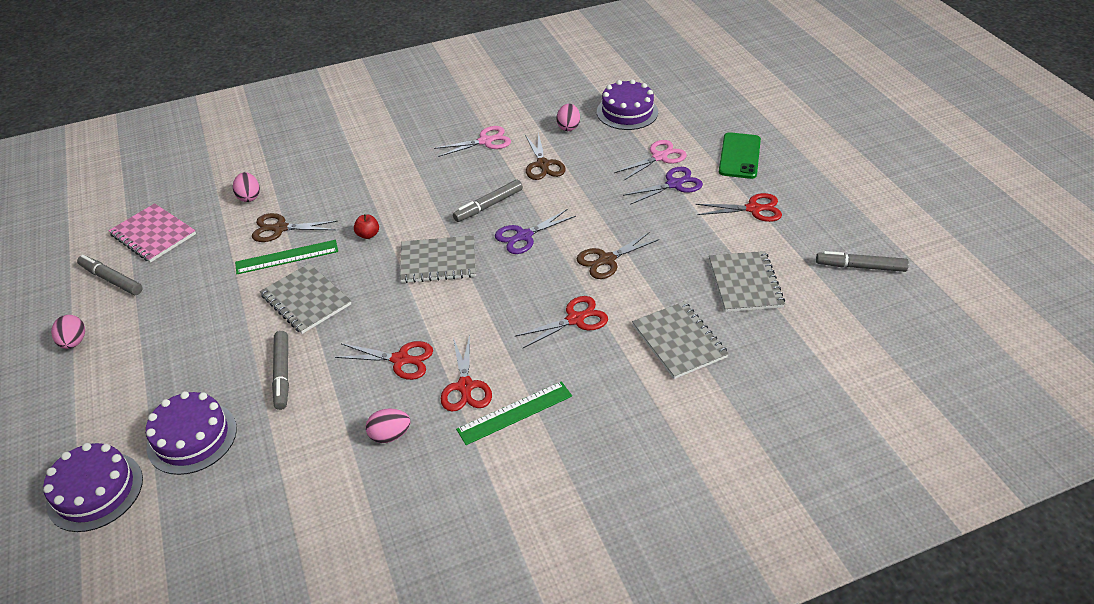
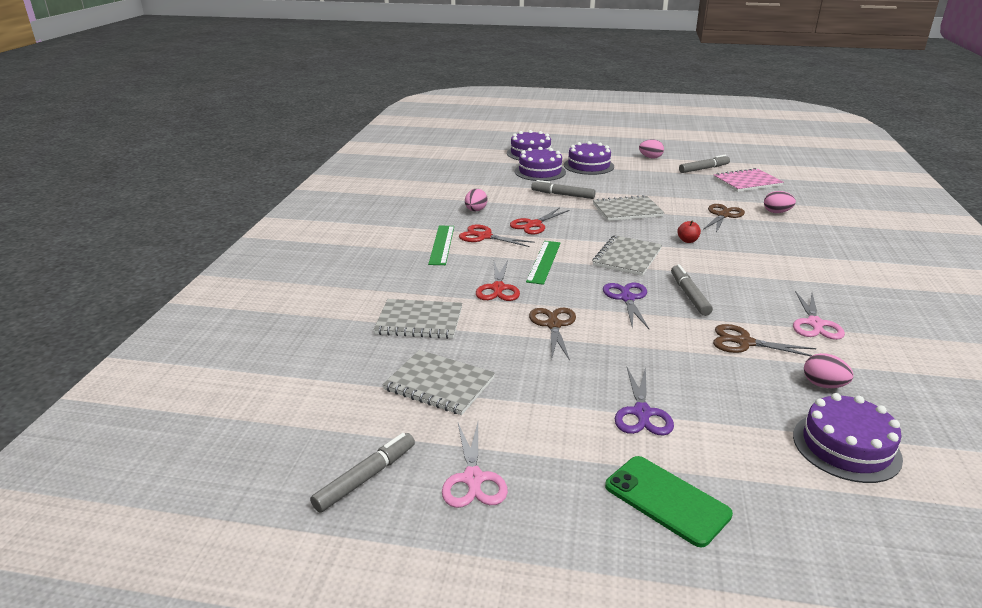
camera: 120 degrees right, 15 degrees down
(139, 394) = (588, 166): none -> purple cake
(287, 257) = (683, 212): green ruler -> green ruler (544, 262)
(659, 157) = (709, 426): pink scissors -> pink scissors (473, 479)
(753, 209) = (543, 450): red scissors -> none

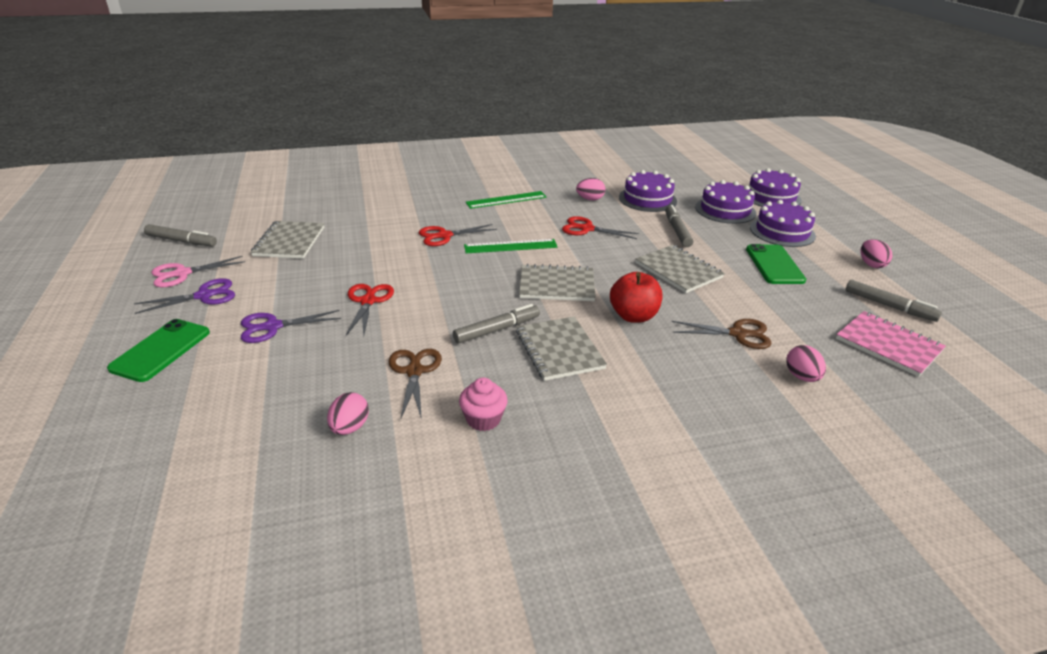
camera: 65 degrees right, 5 degrees up
(419, 321) = (373, 218): grey notebook -> grey notebook (559, 350)
(484, 236) = (538, 213): red scissors -> red scissors (368, 301)
(553, 325) = (395, 269): brown scissors -> none
(627, 298) = (466, 296): purple scissors -> purple scissors (204, 296)
(635, 181) = (774, 265): none -> green phone
(687, 241) = (633, 316): red apple -> red apple, size x1.88
(815, 324) = (483, 419): pink scissors -> pink cupcake
(846, 446) = (242, 444): purple cake -> purple cake (647, 199)

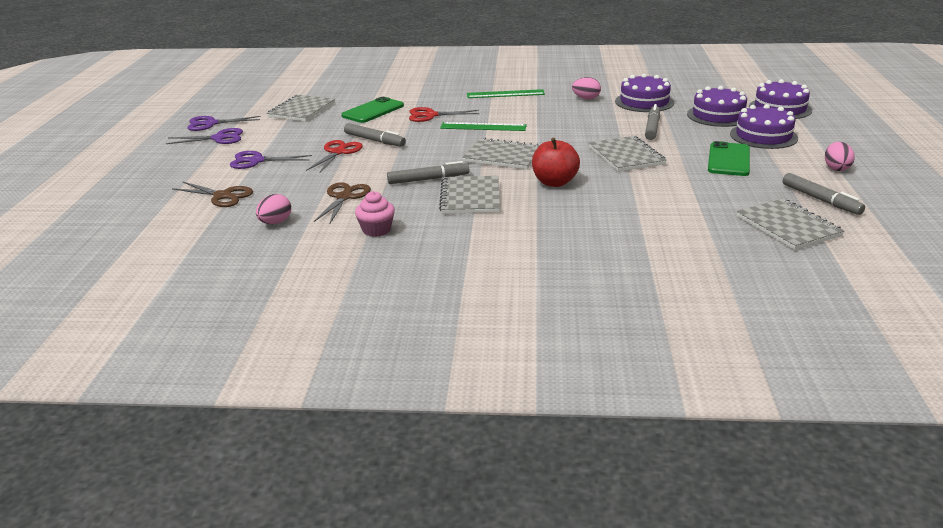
camera: 20 degrees right, 5 degrees down
(161, 350) = (172, 166): green phone -> green phone (373, 111)
(182, 241) = (221, 104): grey marker -> grey marker (374, 140)
(182, 274) = (211, 124): pink scissors -> purple scissors
(587, 229) = (564, 120): red scissors -> none
(737, 334) = (642, 203): brown scissors -> brown scissors (222, 196)
(801, 377) = (675, 237): pink egg -> none
(888, 345) = (788, 226): pink notebook -> grey notebook

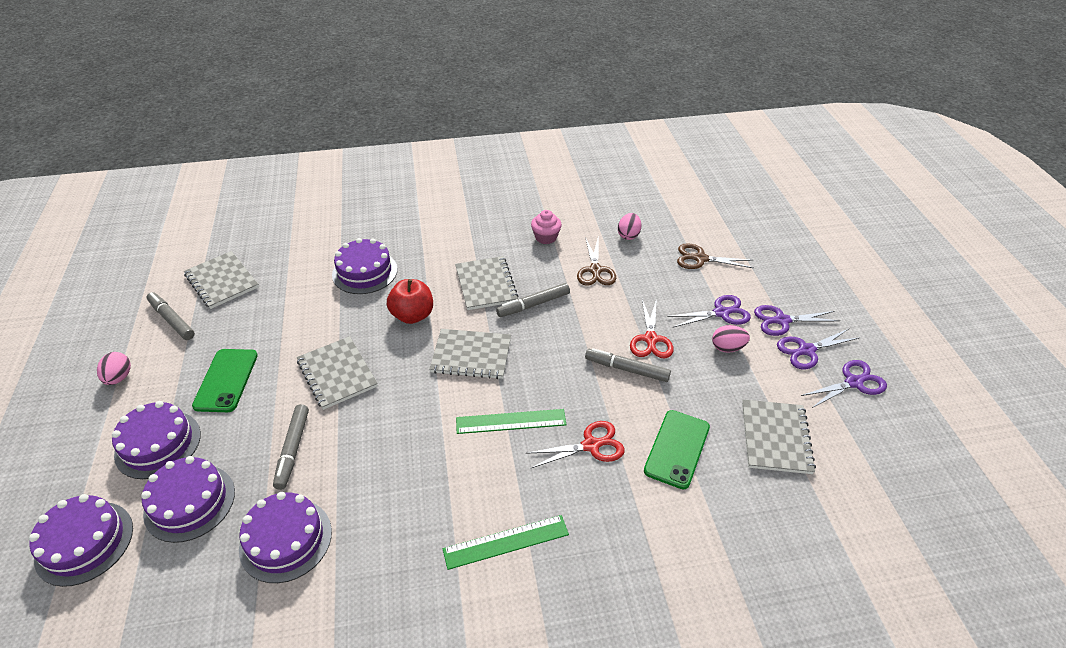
camera: 165 degrees right, 15 degrees up
(211, 153) = (782, 321): none -> purple scissors
(586, 98) = (376, 541): pink egg -> pink egg (727, 348)
(609, 219) = (365, 272): none -> purple cake

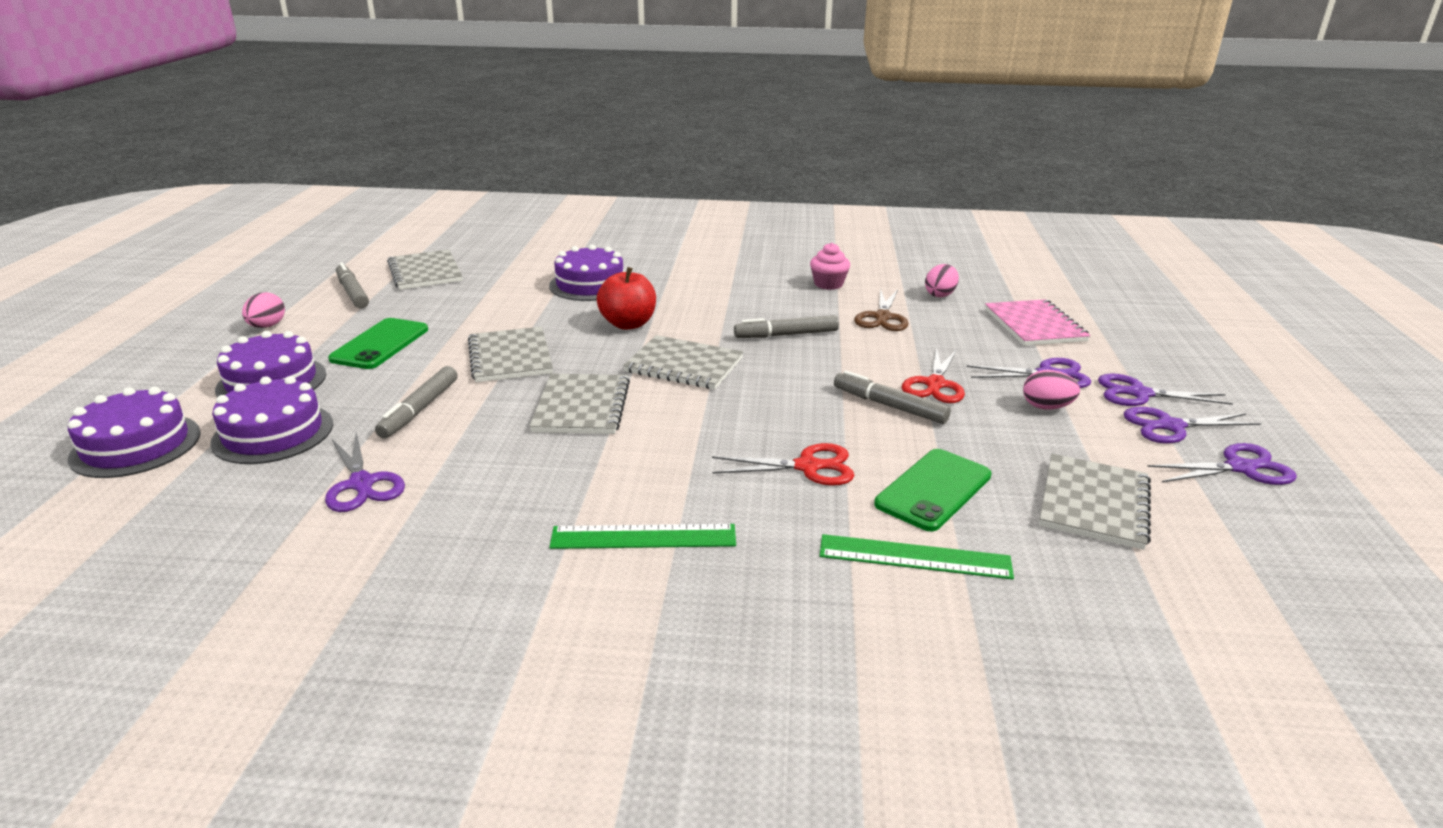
camera: 15 degrees right, 15 degrees down
(286, 540) = (362, 483): purple cake -> purple scissors
(486, 284) = (733, 311): grey notebook -> grey notebook (582, 406)
(511, 421) = (707, 428): green ruler -> green ruler (914, 557)
(700, 259) = (1034, 325): brown scissors -> pink notebook

